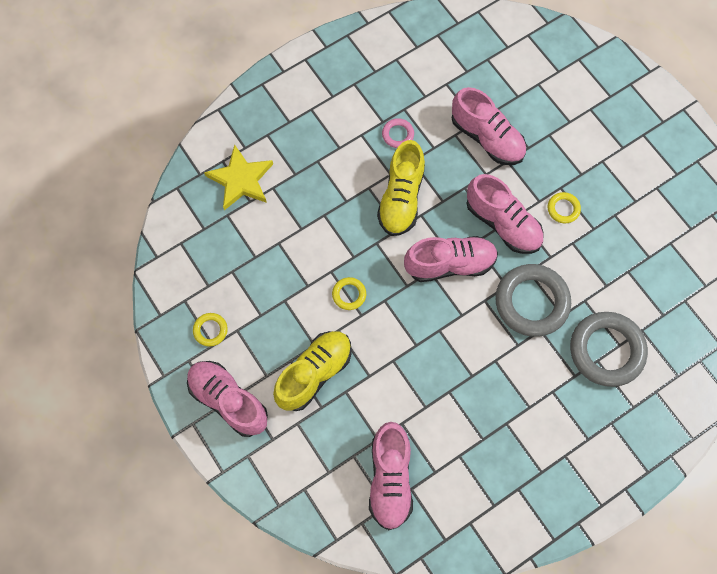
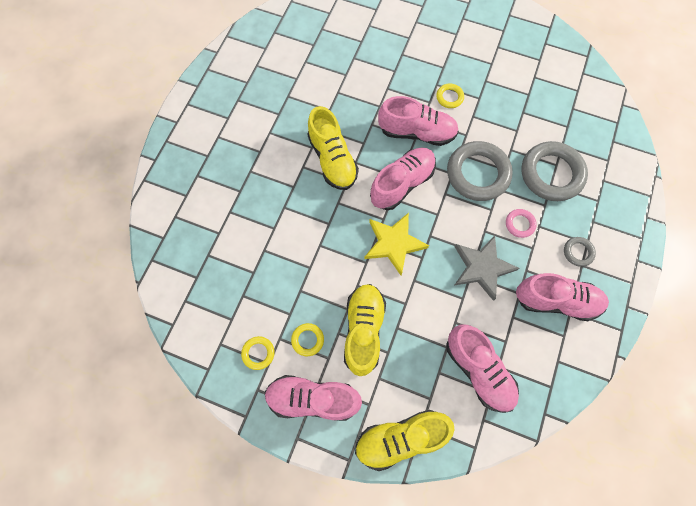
camera: 35 degrees left, 0 degrees up
(241, 180) = (200, 221): yellow star -> yellow star (394, 243)
(278, 485) = (400, 438): none -> yellow shoe
(349, 294) = (346, 253): yellow ring -> yellow ring (307, 340)
(398, 134) = (296, 116): pink ring -> pink ring (519, 224)
(465, 392) = (482, 268): none -> grey star
(487, 138) = (361, 81): pink shoe -> pink shoe (556, 301)
(571, 441) = (578, 252): none -> grey ring

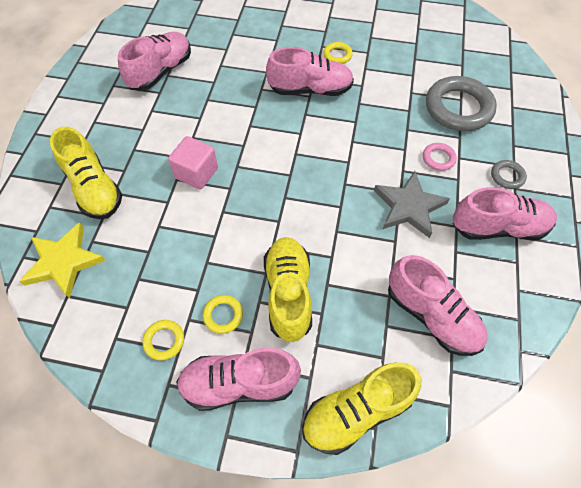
camera: 10 degrees left, 10 degrees down
(302, 204) = (196, 173): none -> pink cube
(332, 159) = (224, 126): yellow shoe -> yellow shoe (94, 188)
(394, 243) = (306, 197): yellow star -> yellow star (64, 262)
(402, 184) = (304, 138): pink shoe -> pink shoe (161, 72)
(477, 174) = (382, 118): grey ring -> none

